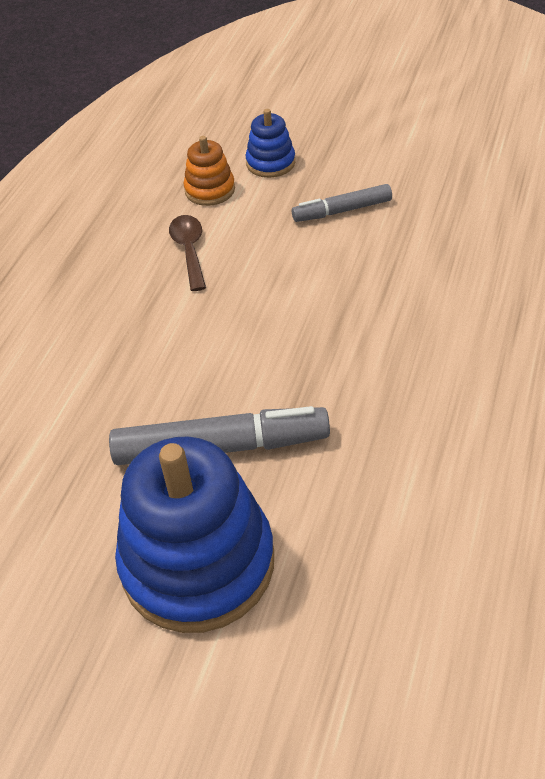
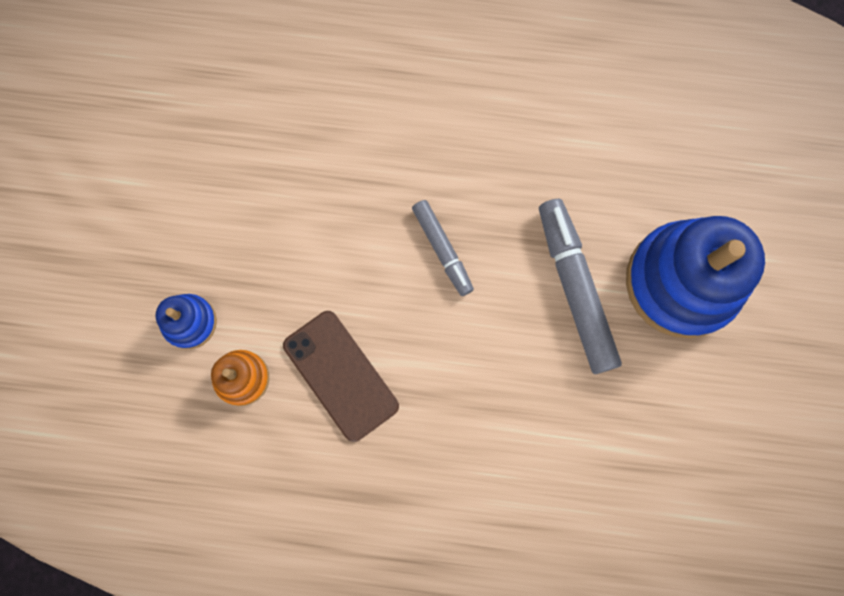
camera: 105 degrees left, 30 degrees up
(189, 250) = (341, 375): brown spoon -> brown phone
(342, 211) = (265, 235): grey marker -> grey marker (442, 250)

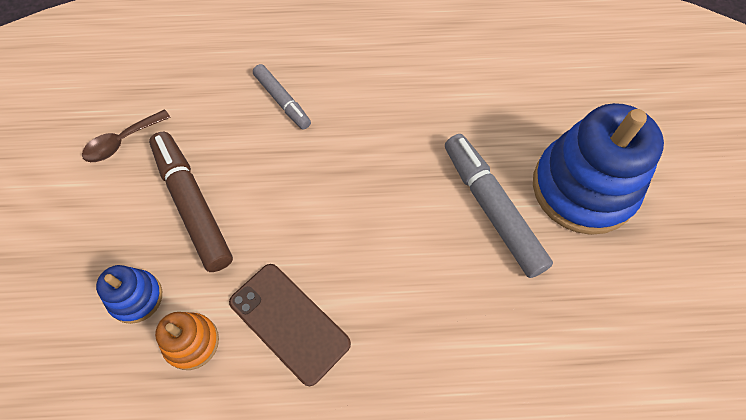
camera: 10 degrees left, 15 degrees down
(182, 138) = (122, 142): none -> brown spoon
(254, 229) = (193, 205): none -> brown marker
(442, 250) = (367, 195): grey marker -> grey marker (282, 101)

